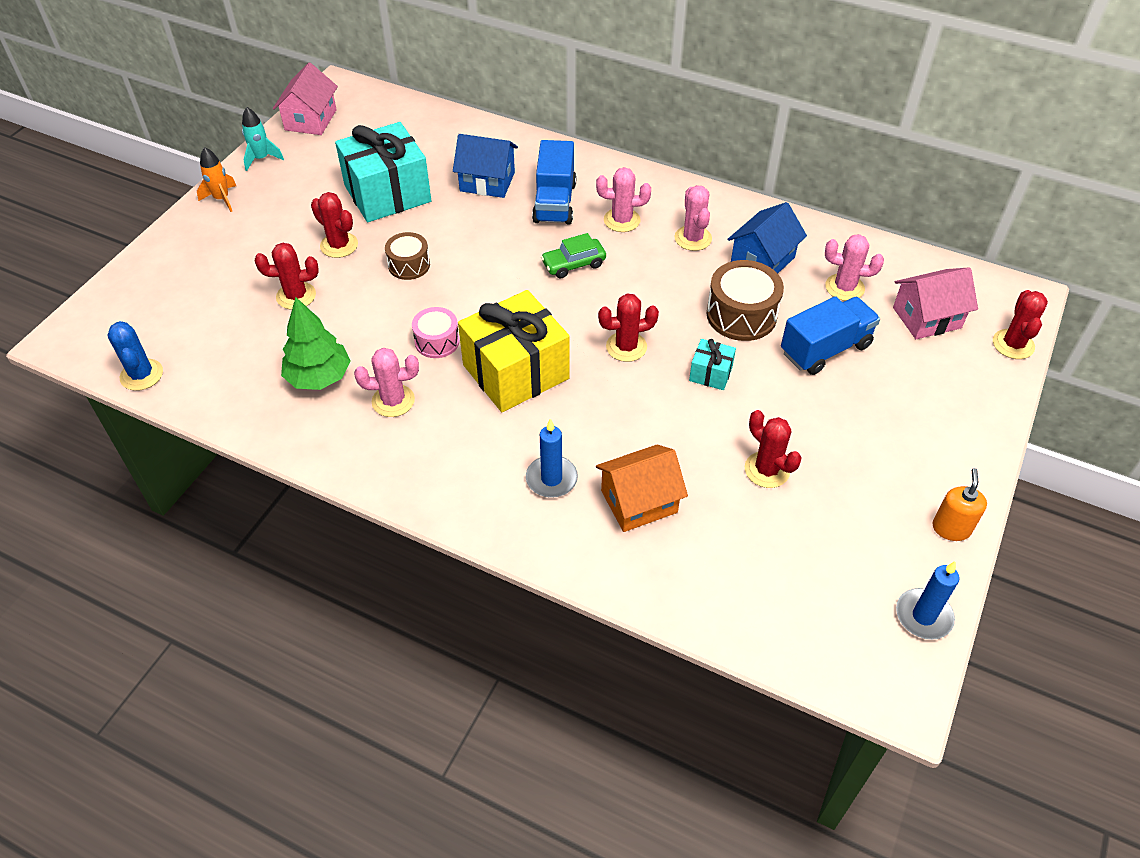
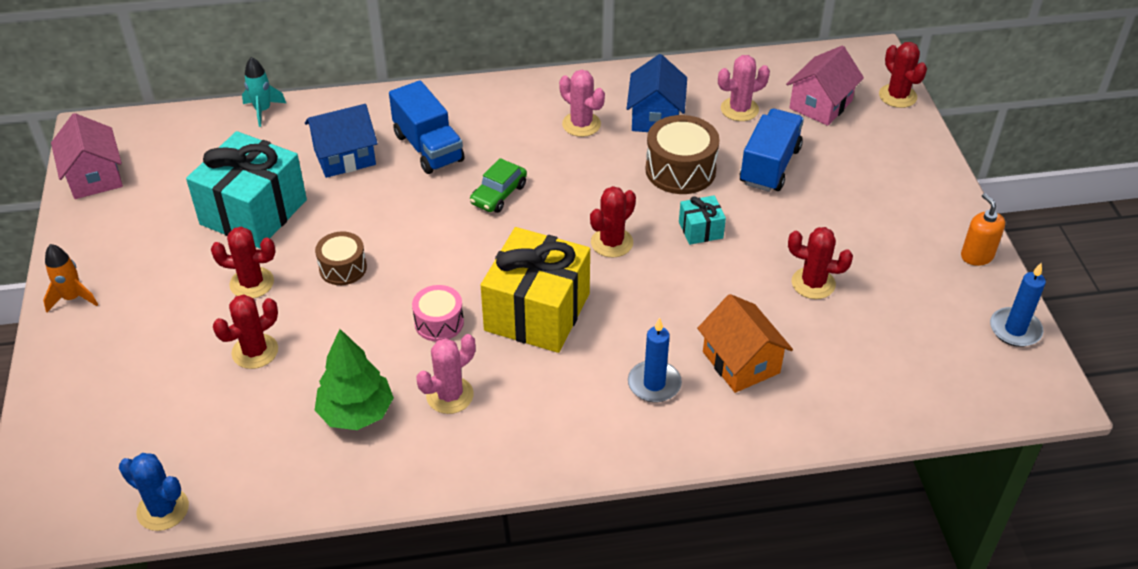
camera: 35 degrees left, 5 degrees down
(261, 159) = (77, 238): turquoise rocket -> turquoise rocket (263, 110)
(622, 220) = (505, 136): pink cactus -> none
(639, 501) = (741, 362): orange house -> orange house turned 60 degrees counterclockwise

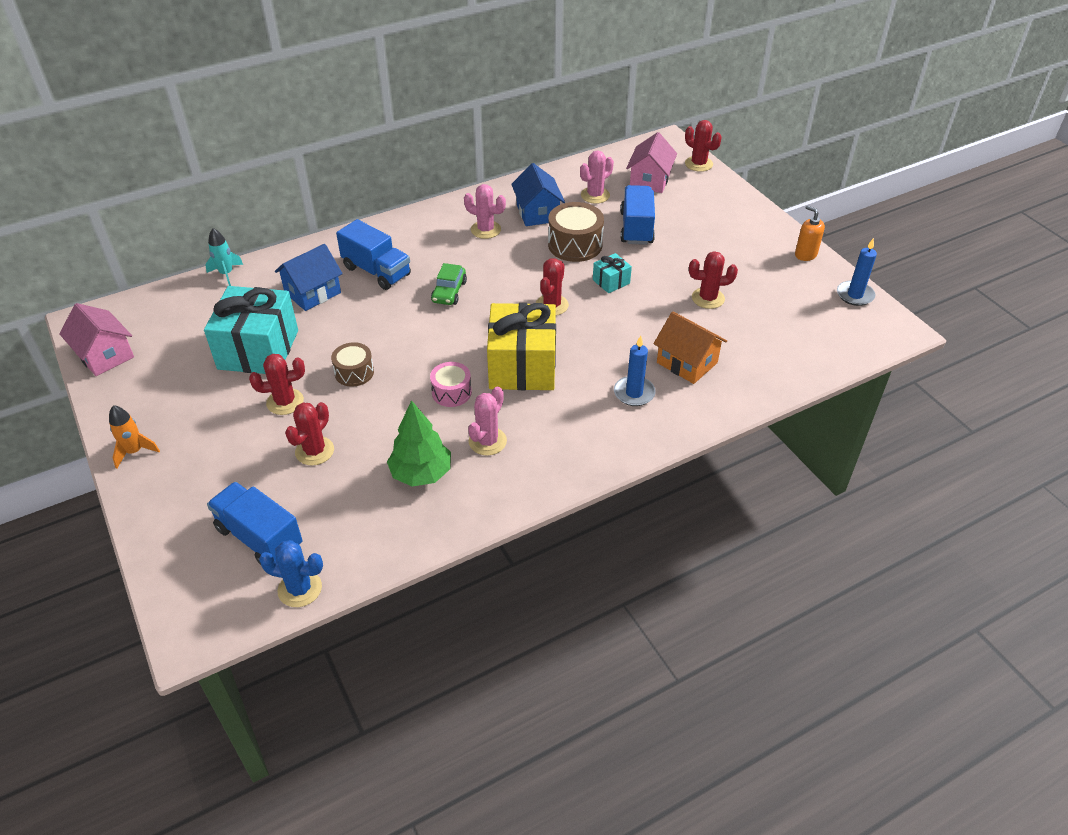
camera: 20 degrees left, 0 degrees up
(150, 436) = (259, 537): none -> blue truck

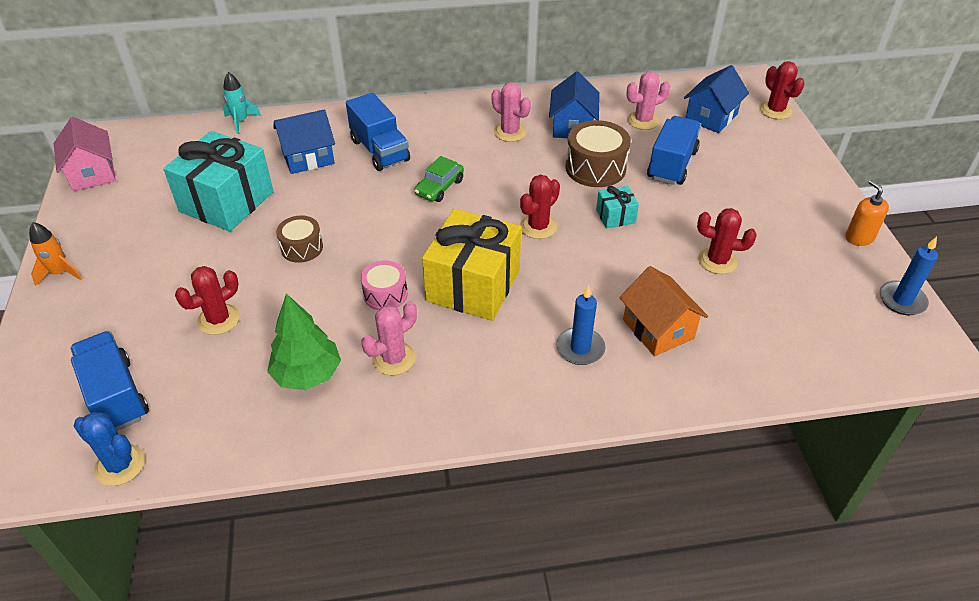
camera: 20 degrees right, 0 degrees up
(285, 402) = (220, 260): red cactus -> none
(649, 180) = (711, 117): pink house -> blue house

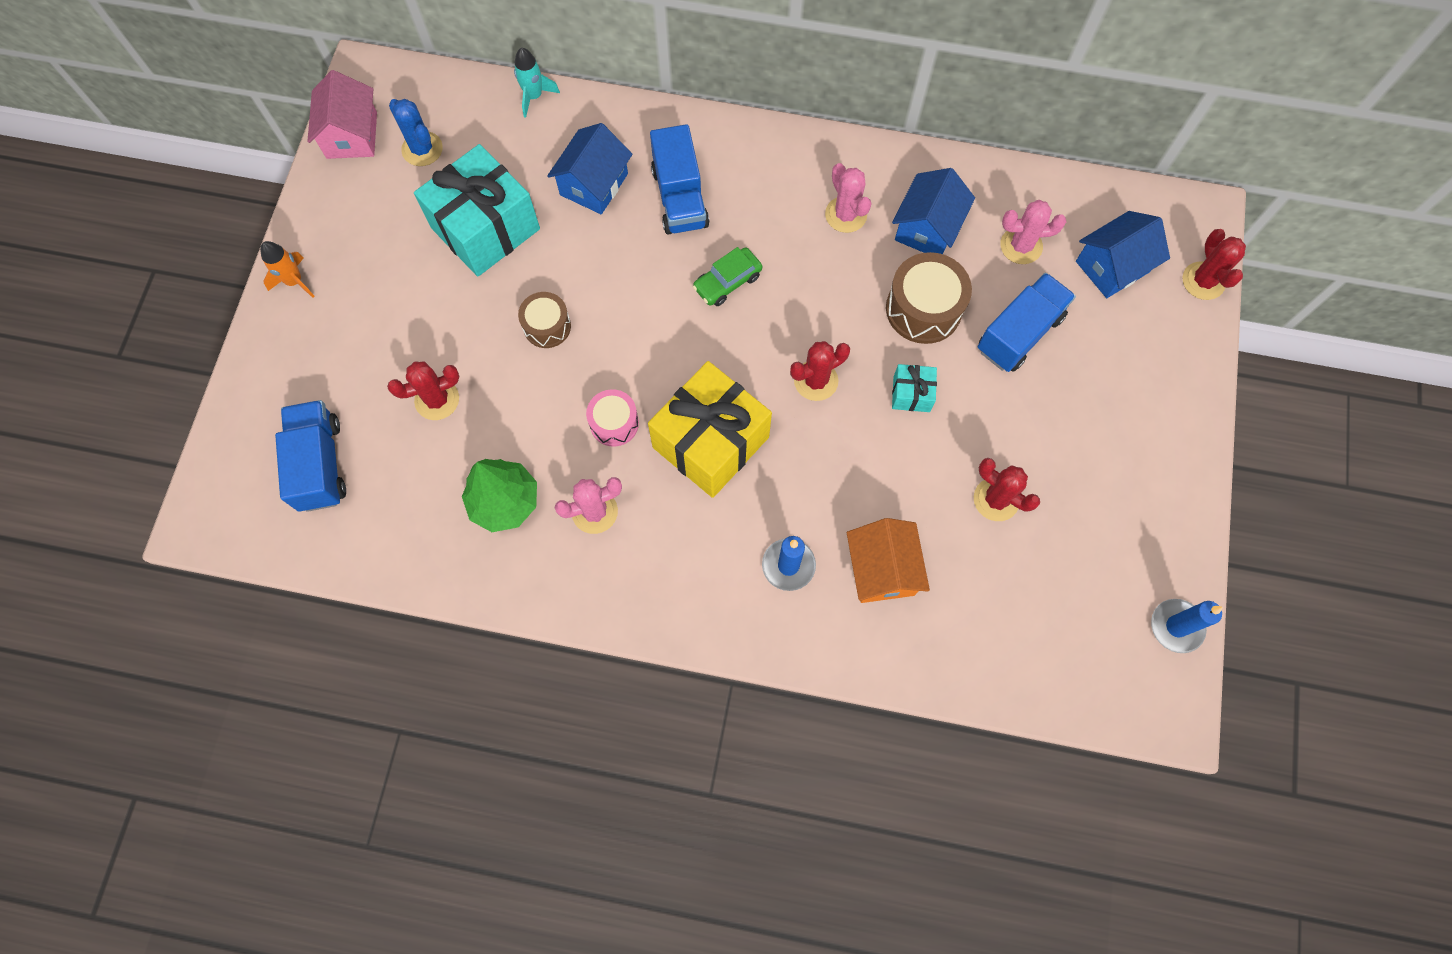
camera: 20 degrees right, 25 degrees up
(120, 465) = (309, 547): blue cactus -> blue cactus (422, 149)
(308, 158) = (594, 184): blue house -> blue house turned 60 degrees counterclockwise
(859, 237) = (1183, 522): orange soap dispenser -> none

